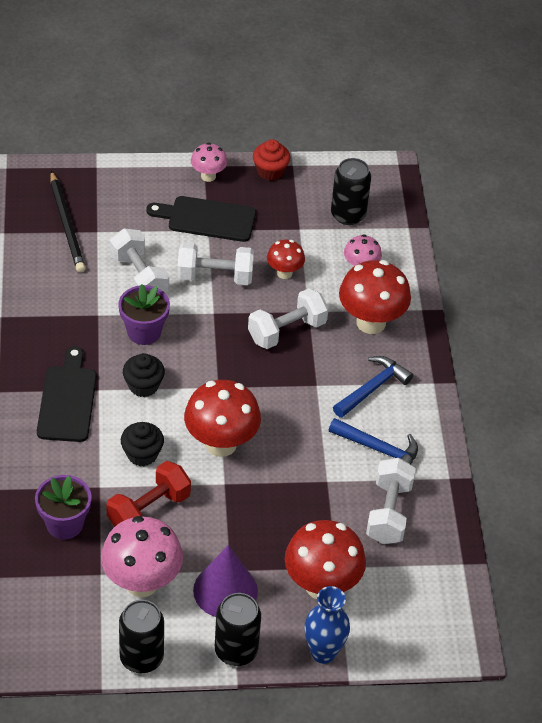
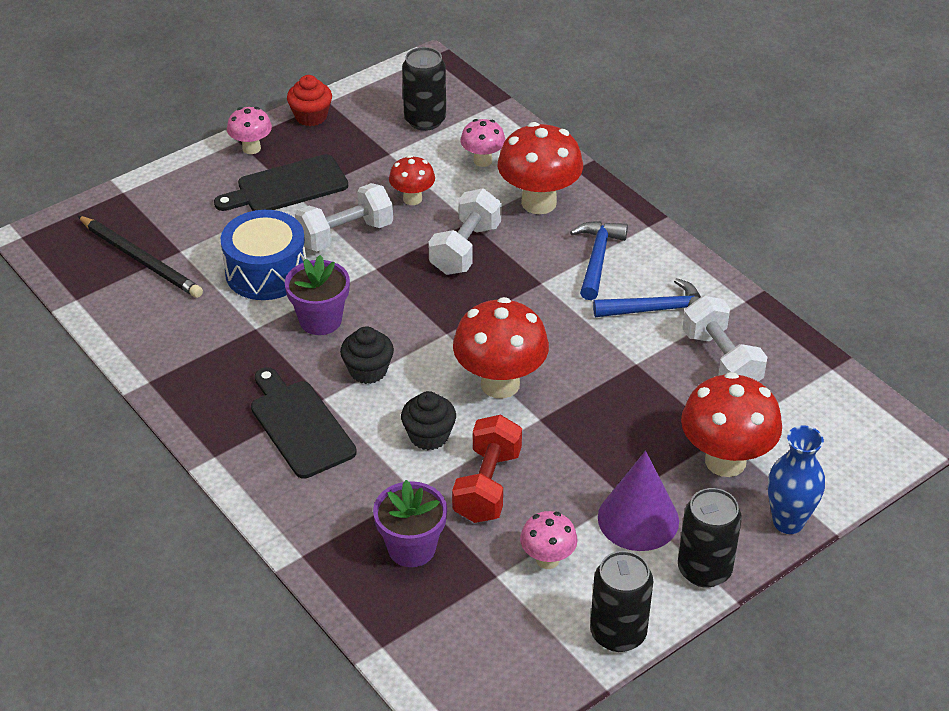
camera: 30 degrees left, 5 degrees down
(139, 277) = (266, 272): white dumbbell -> blue drum
(142, 582) = (547, 559): pink mushroom -> pink mushroom, size x0.55

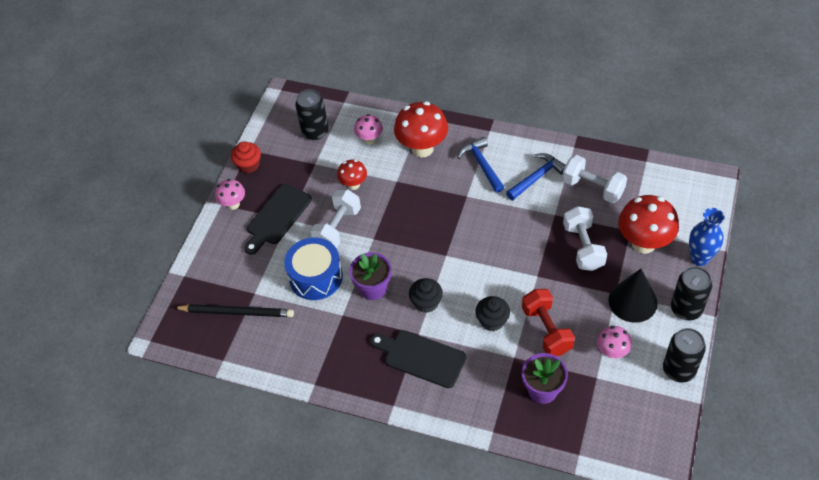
camera: 30 degrees left, 10 degrees up
(465, 249) = (409, 199): white dumbbell -> white dumbbell (583, 247)
(500, 384) = (500, 268): red mushroom -> none
(638, 519) = (632, 301): purple cone -> black cone

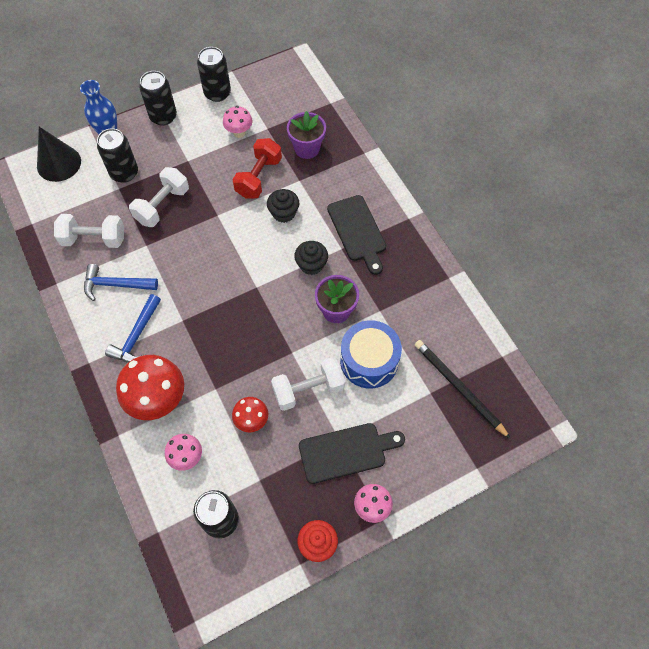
camera: 140 degrees left, 10 degrees up
(592, 188) = (94, 239): white dumbbell -> white dumbbell turned 75 degrees counterclockwise
(632, 301) = (185, 147): black cone -> black cone (59, 163)
(643, 243) = (124, 173): red mushroom -> black can

